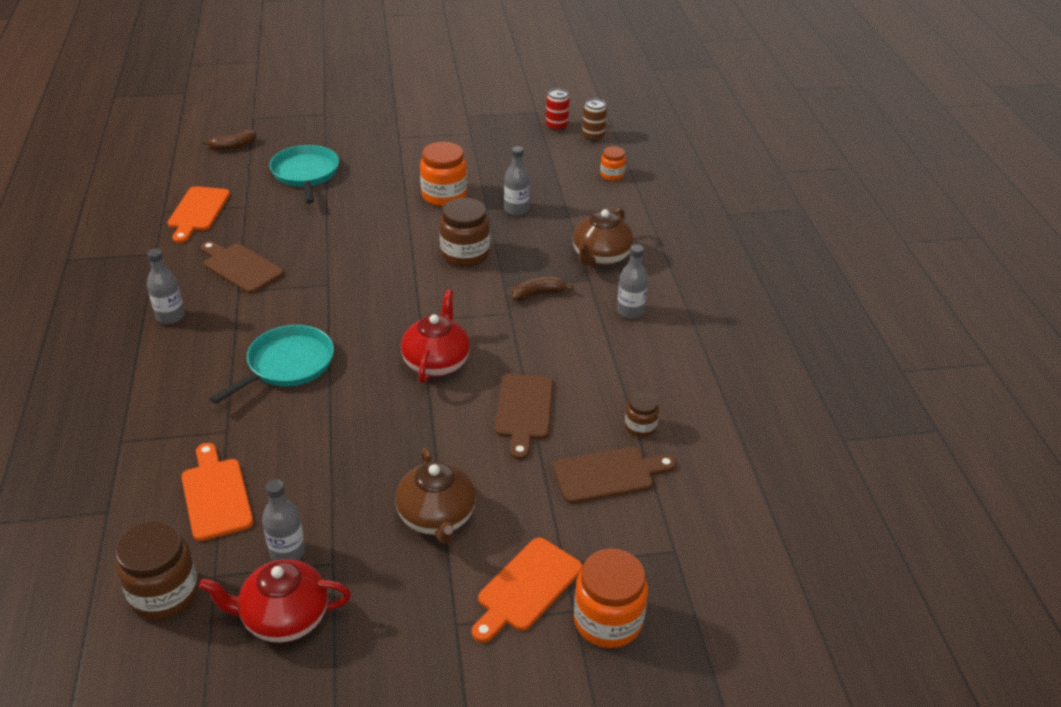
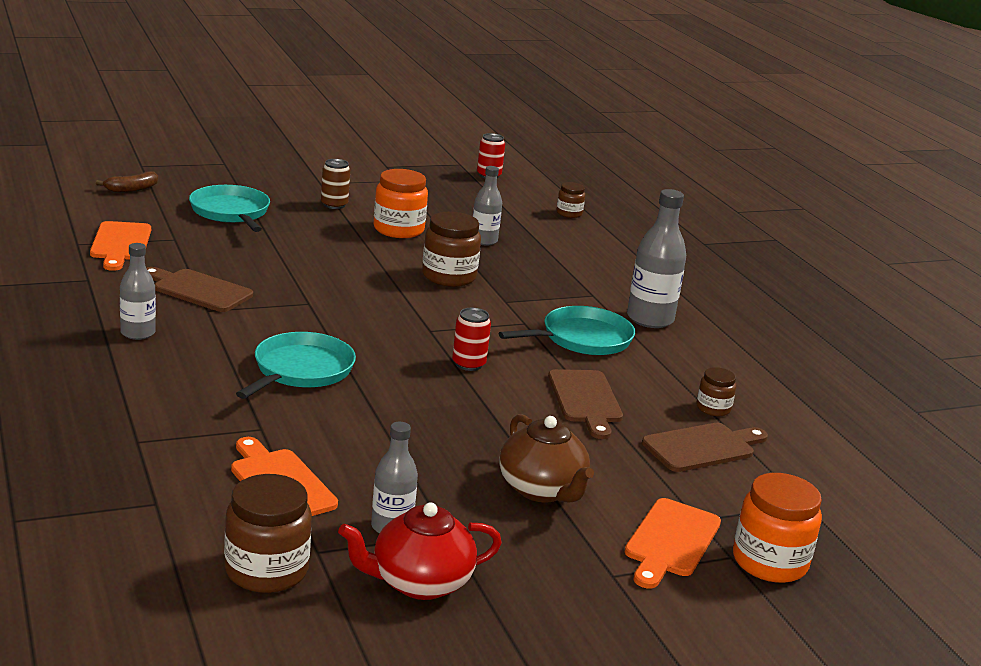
camera: 15 degrees left, 15 degrees down
(436, 362) = (468, 364): red teapot -> red can
(538, 294) = (546, 307): brown banana -> none
(555, 334) = (582, 338): none -> turquoise pan
(593, 137) = (532, 184): brown can -> brown can (334, 205)
(600, 257) = (595, 277): brown teapot -> none
(612, 175) = (569, 213): orange jar -> brown jar
(630, 311) = (650, 319): grey bottle -> grey bottle, size x1.58

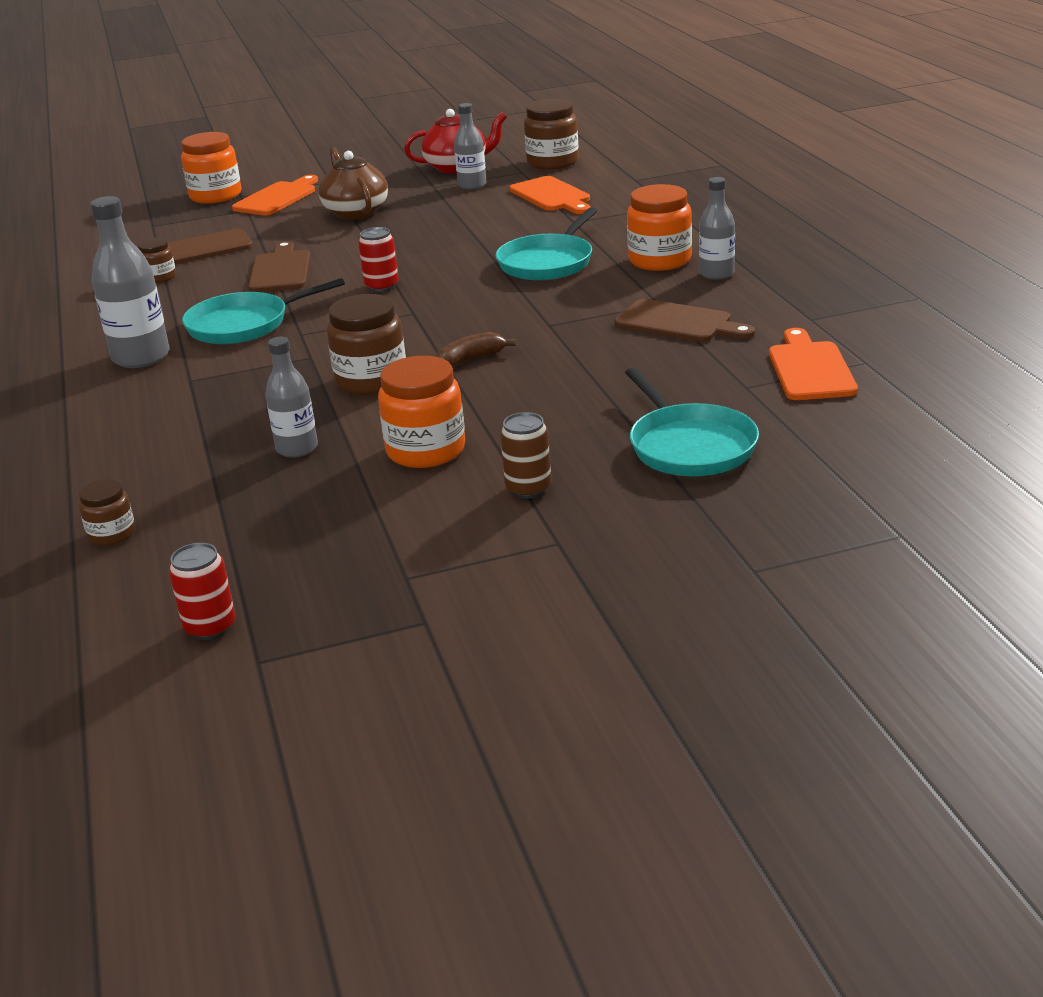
camera: 170 degrees left, 5 degrees up
(132, 189) = (871, 471): brown banana -> brown banana (470, 360)
(185, 357) = (660, 260): none -> orange jar

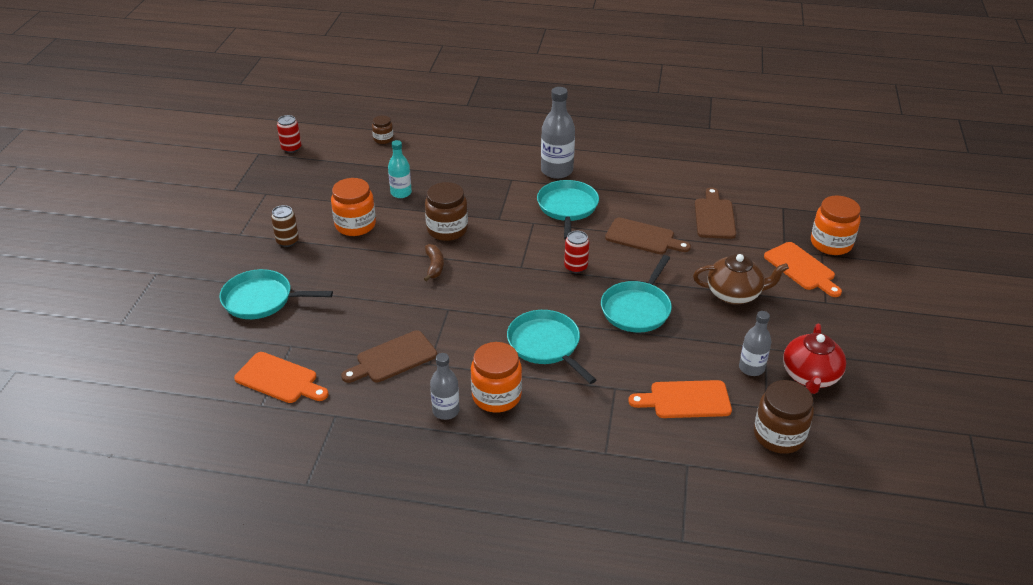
camera: 115 degrees right, 10 degrees up
(159, 277) = (675, 194): brown jar -> none
(297, 449) = (401, 193): grey bottle -> turquoise bottle
(431, 242) = (637, 309): none -> turquoise pan

